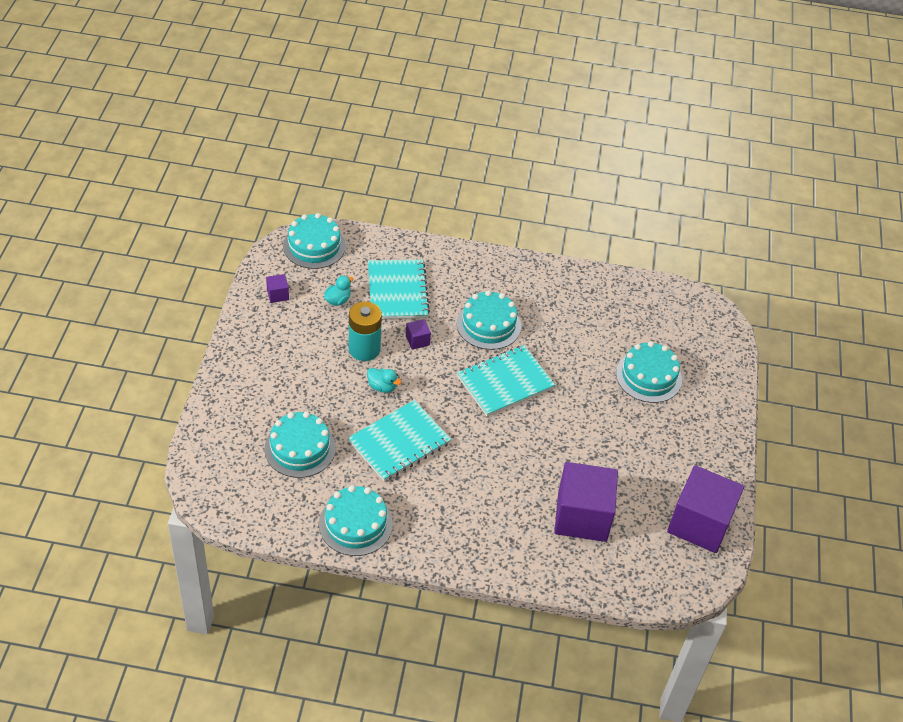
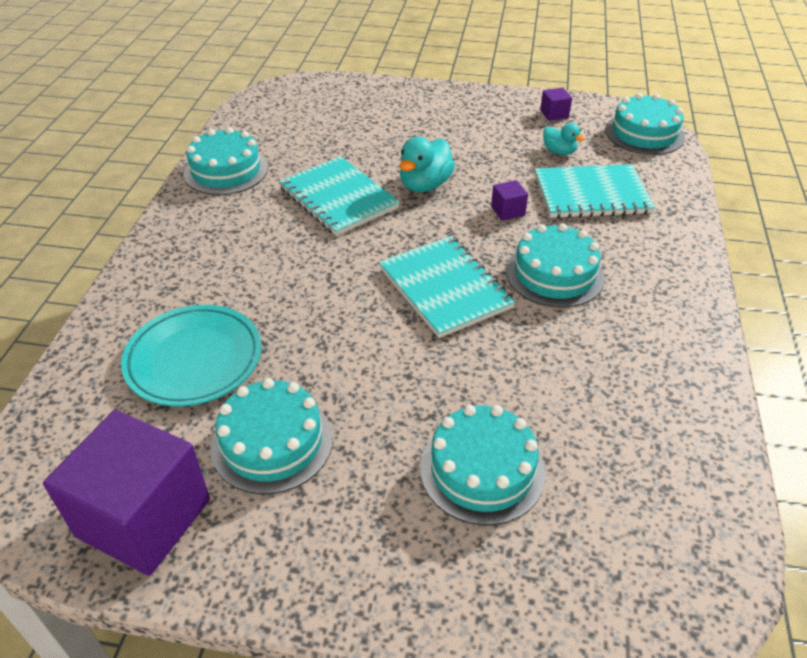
camera: 95 degrees right, 5 degrees down
(300, 448) = (333, 135): turquoise cake -> turquoise cake (272, 442)
(364, 349) = (484, 171): turquoise battery -> none
(382, 387) = (425, 185): turquoise duck -> turquoise duck, size x1.63
(582, 516) = (194, 360): purple cube -> turquoise plate

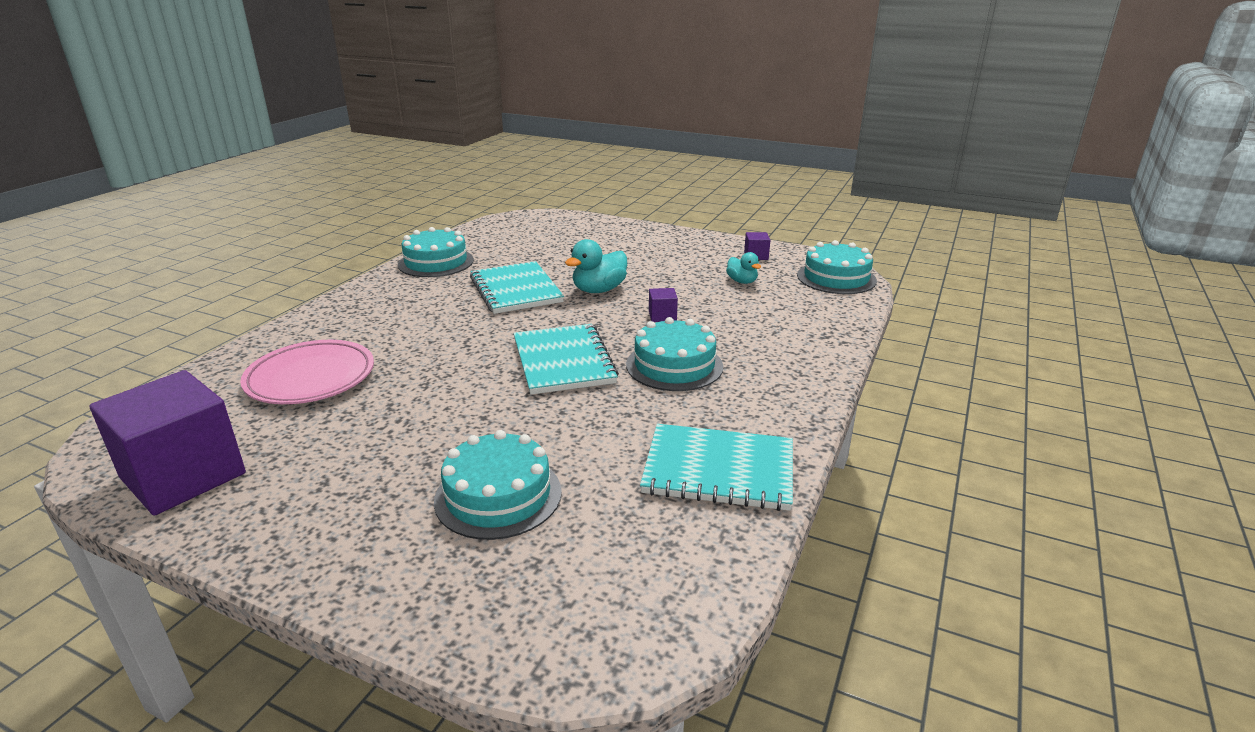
camera: 15 degrees right, 15 degrees down
(194, 360) = (311, 378): turquoise plate -> pink plate
(272, 442) = (328, 443): turquoise cake -> none
(591, 194) = (752, 314): turquoise notebook -> turquoise notebook (718, 470)

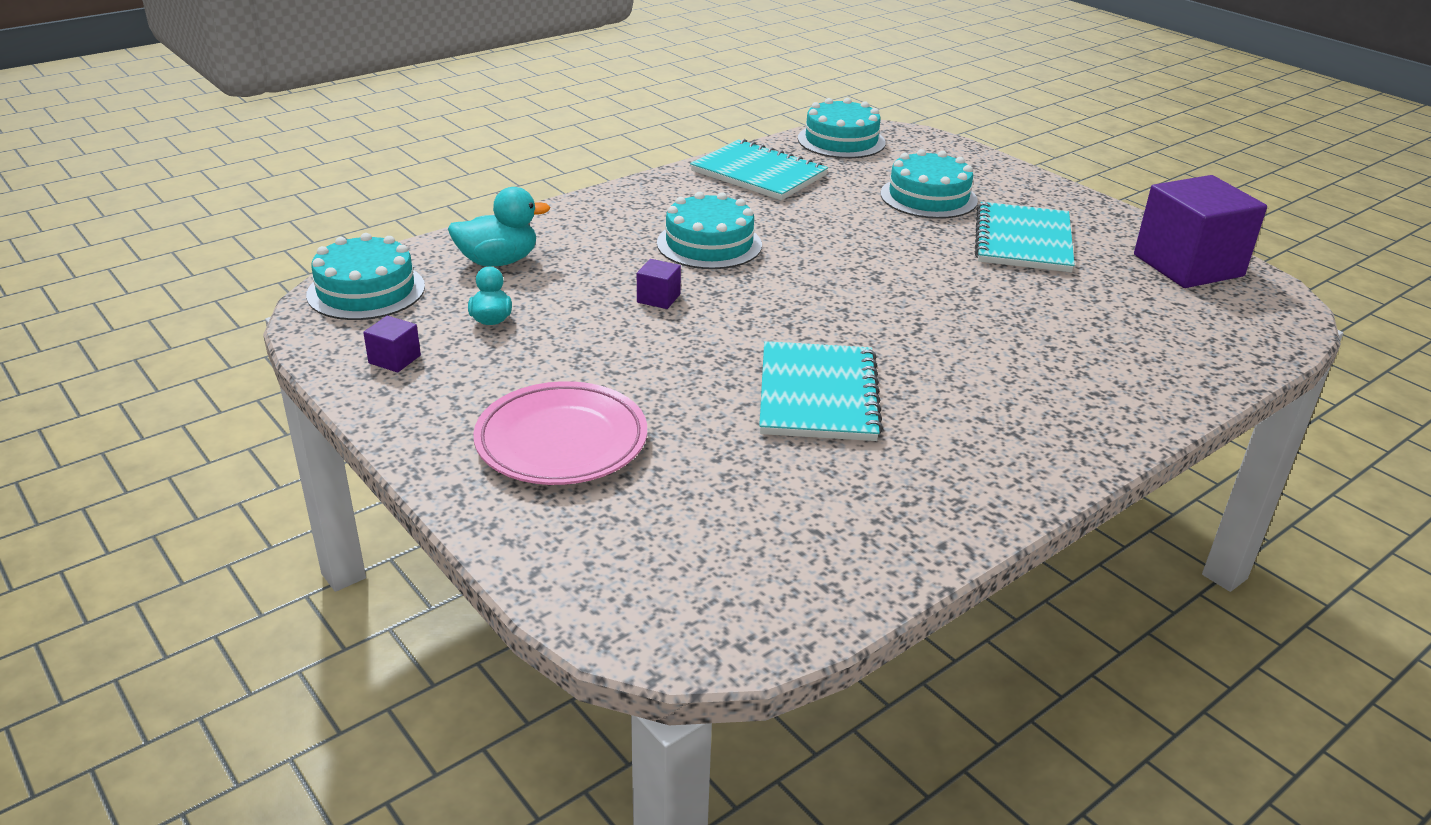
camera: 155 degrees left, 5 degrees up
(311, 378) = (1104, 327): pink plate -> pink plate (561, 441)
(436, 262) = (930, 507): turquoise cake -> turquoise cake (841, 141)
(563, 361) = (818, 276): turquoise notebook -> turquoise notebook (1023, 241)
(599, 290) = (698, 360): turquoise duck -> turquoise duck (498, 261)

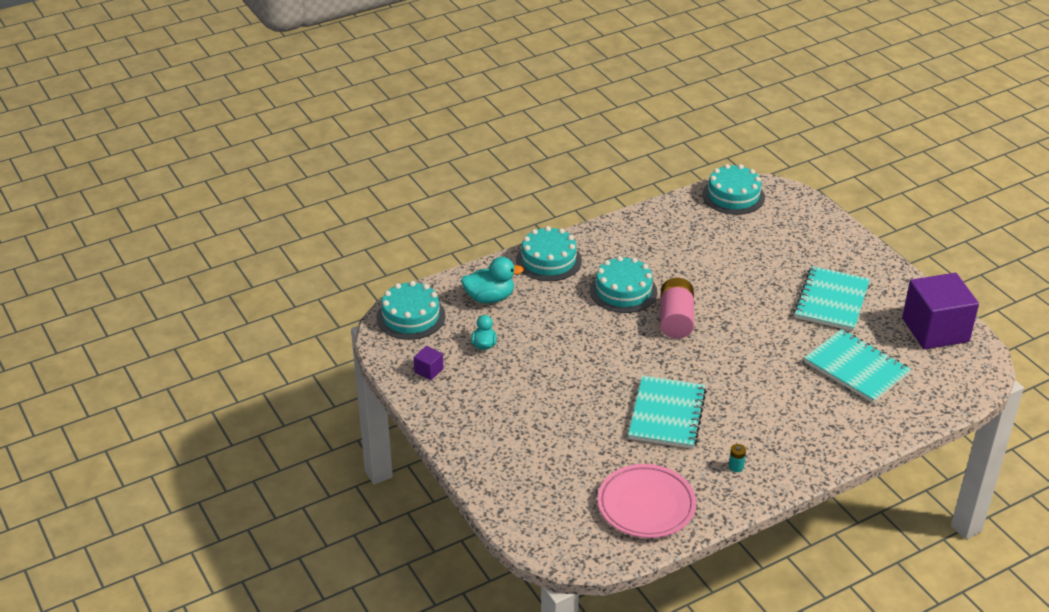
camera: 10 degrees right, 5 degrees up
(561, 441) = (519, 434): pink plate -> pink plate (646, 505)
(658, 298) = (585, 335): purple cube -> none
(758, 173) = (668, 227): turquoise notebook -> turquoise notebook (856, 368)
(798, 273) = (675, 320): none -> pink battery
(928, 197) = (779, 256): turquoise cake -> turquoise cake (548, 260)
(960, 463) = (736, 467): none -> turquoise battery

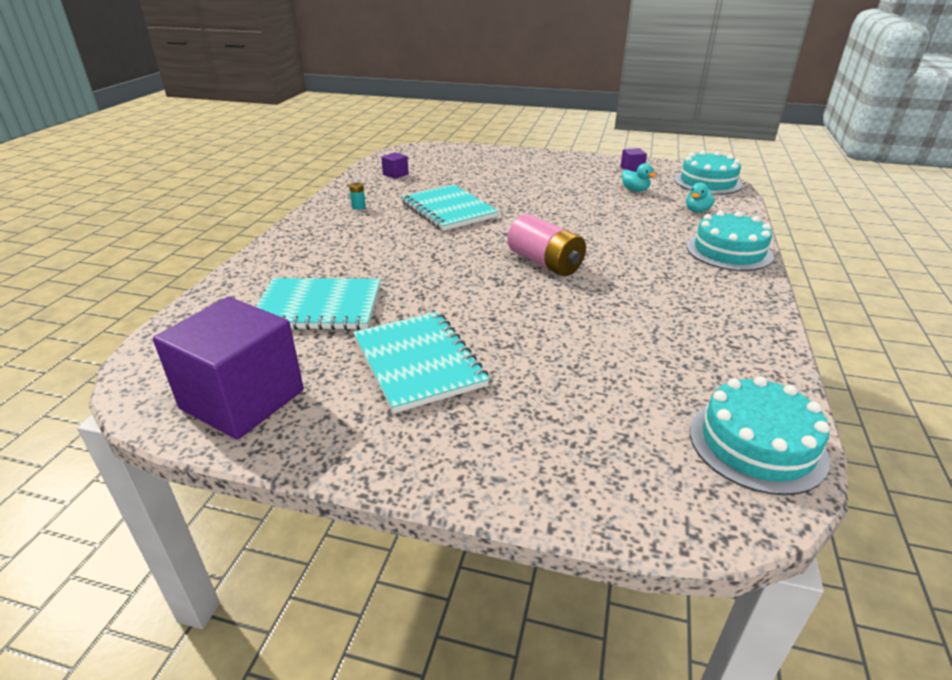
camera: 135 degrees right, 5 degrees down
(490, 298) = (697, 210): turquoise duck -> turquoise duck, size x0.61
(623, 291) = (627, 261): turquoise cake -> none
(646, 505) = (395, 174): pink plate -> purple cube

